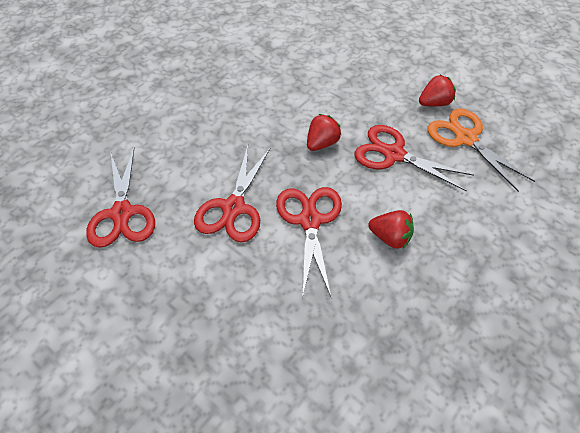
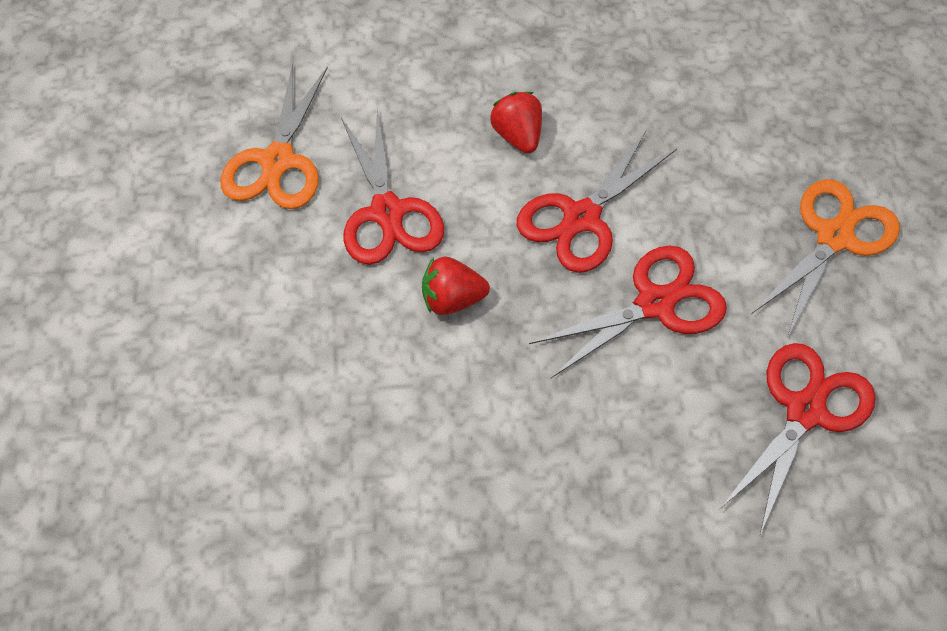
camera: 135 degrees left, 5 degrees up
(166, 321) = (834, 237): none -> orange scissors
(434, 103) = (236, 233): red strawberry -> none

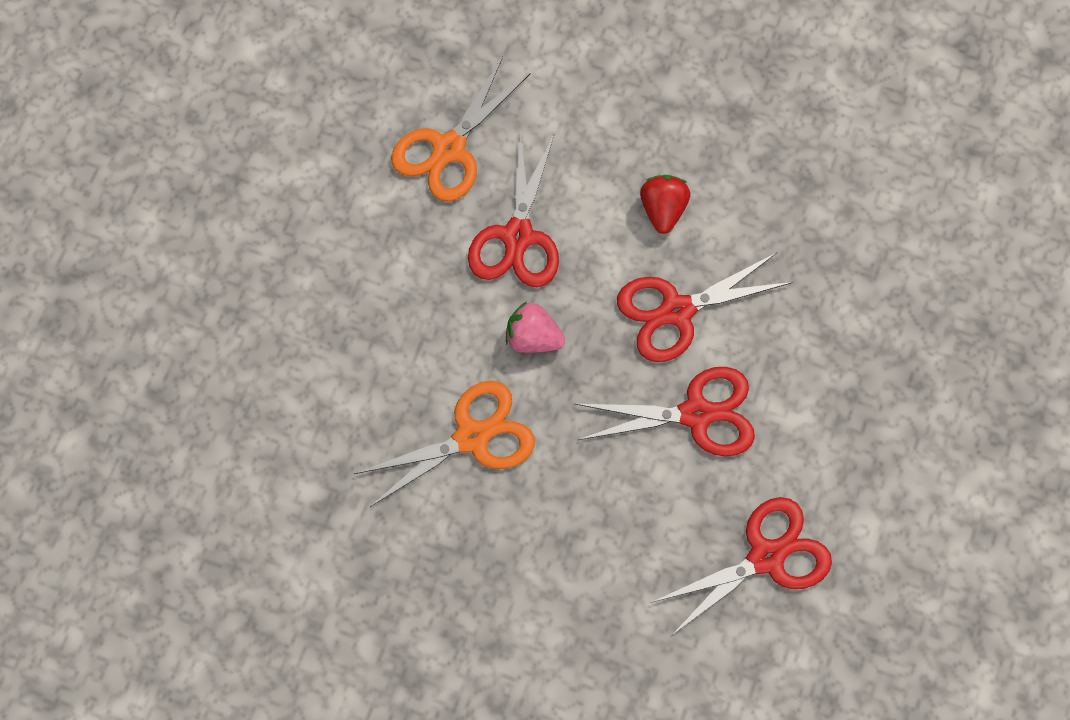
camera: 25 degrees right, 10 degrees up
(452, 299) = (533, 338): red strawberry -> pink strawberry
(834, 237) = (883, 422): orange scissors -> orange scissors (472, 437)

